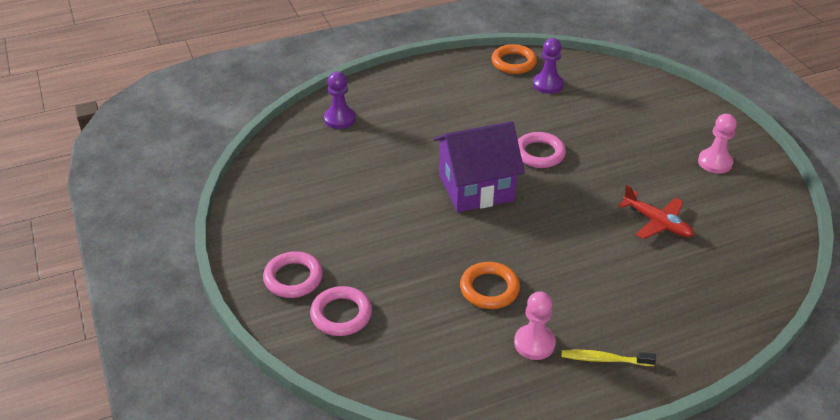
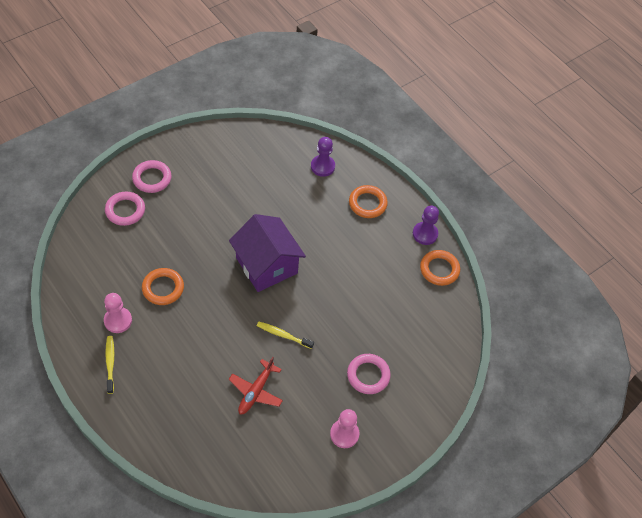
camera: 70 degrees right, 15 degrees up
(409, 95) = (367, 203): none -> orange ring
(539, 153) = (318, 302): pink ring -> pink ring (368, 375)
(547, 84) = (415, 298): purple pawn -> purple pawn (425, 234)
(580, 189) = (283, 335): none -> yellow toothbrush

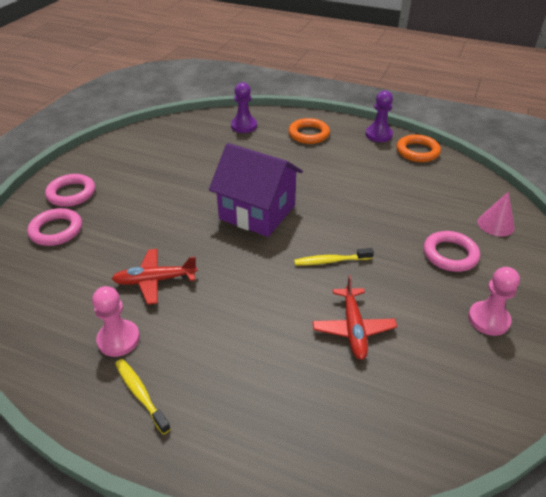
camera: 25 degrees left, 15 degrees down
(163, 288) = (155, 280): orange ring -> red plane
(427, 370) = (495, 224): none -> pink cone

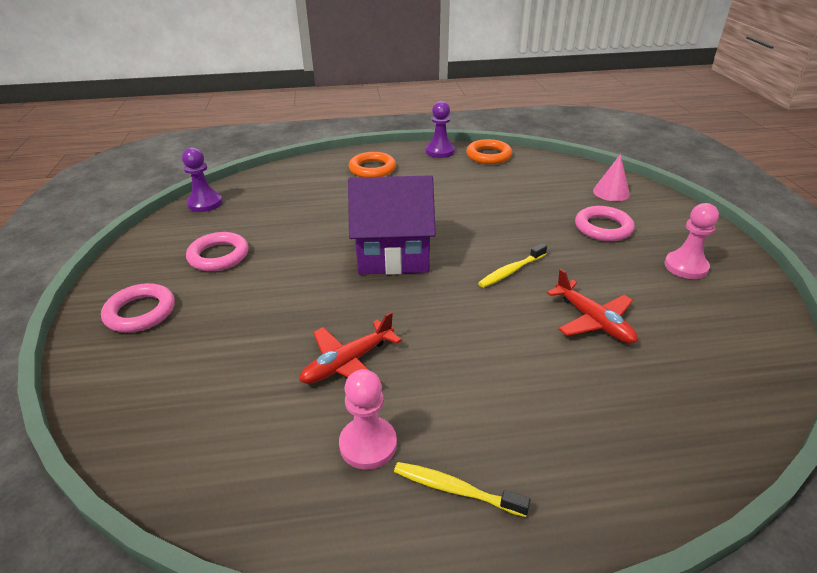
camera: 30 degrees left, 5 degrees down
(56, 230) = (159, 360): pink ring -> pink ring (218, 256)
(244, 126) = (295, 180): purple pawn -> purple pawn (205, 203)

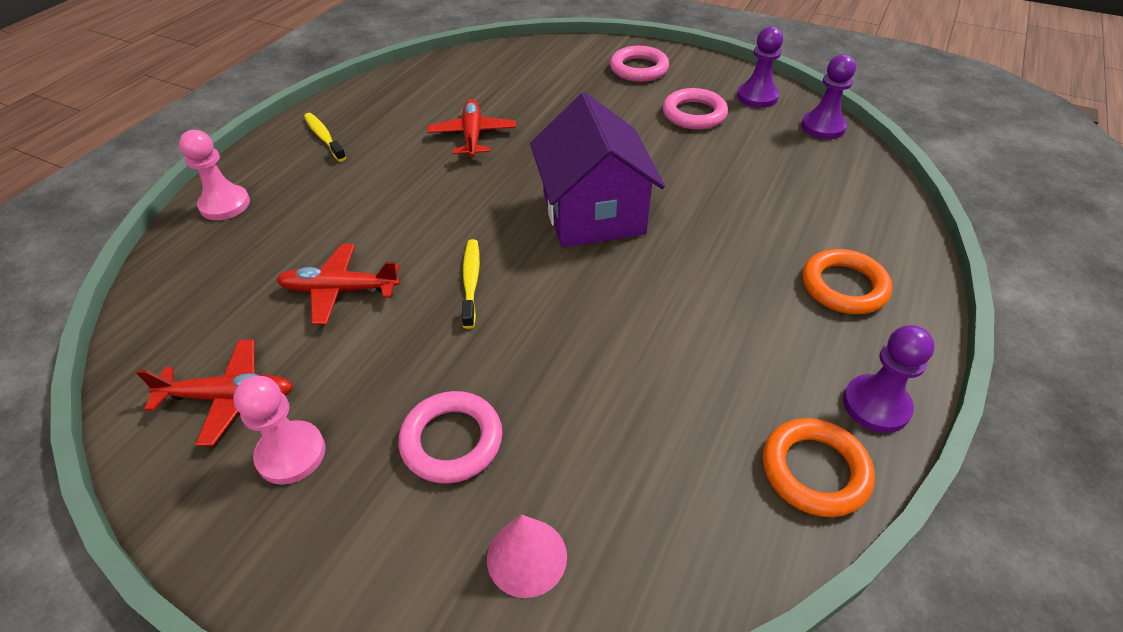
camera: 125 degrees right, 10 degrees up
(170, 237) = (757, 97): none -> purple pawn
(368, 444) = (395, 120): pink pawn -> pink pawn (225, 205)
(393, 253) = (593, 213): purple house -> purple house turned 45 degrees counterclockwise
(455, 489) = (324, 137): yellow toothbrush -> yellow toothbrush turned 90 degrees counterclockwise
(709, 310) = (229, 397): none -> red plane

